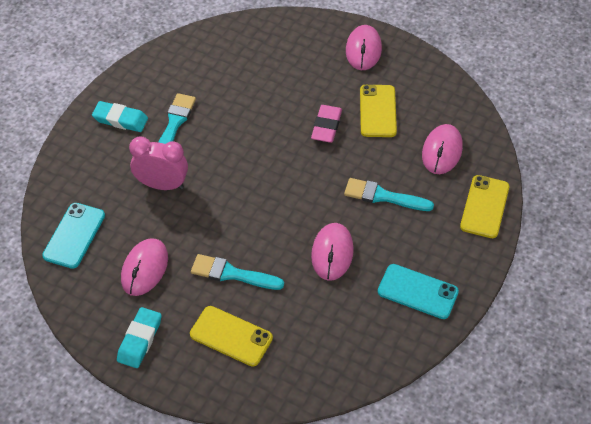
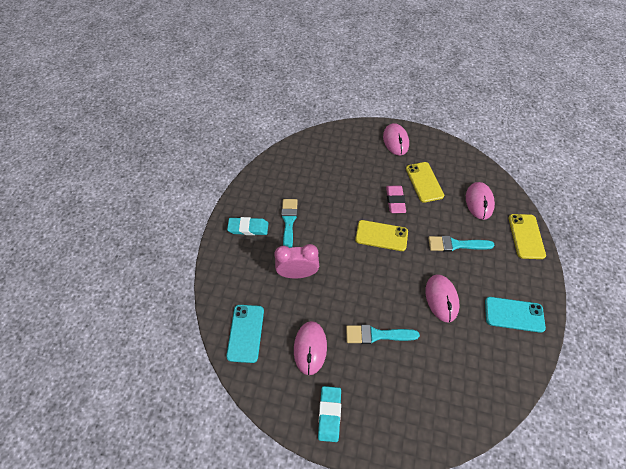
camera: 15 degrees left, 5 degrees up
(231, 336) = (398, 390): yellow phone -> yellow phone (381, 235)

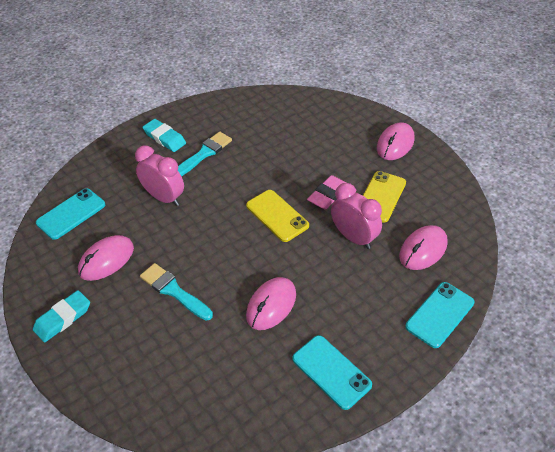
camera: 40 degrees right, 10 degrees down
(437, 219) = (353, 237): none -> pink clock
(456, 244) = (346, 271): turquoise brush -> none
(526, 236) = (439, 314): yellow phone -> turquoise phone

